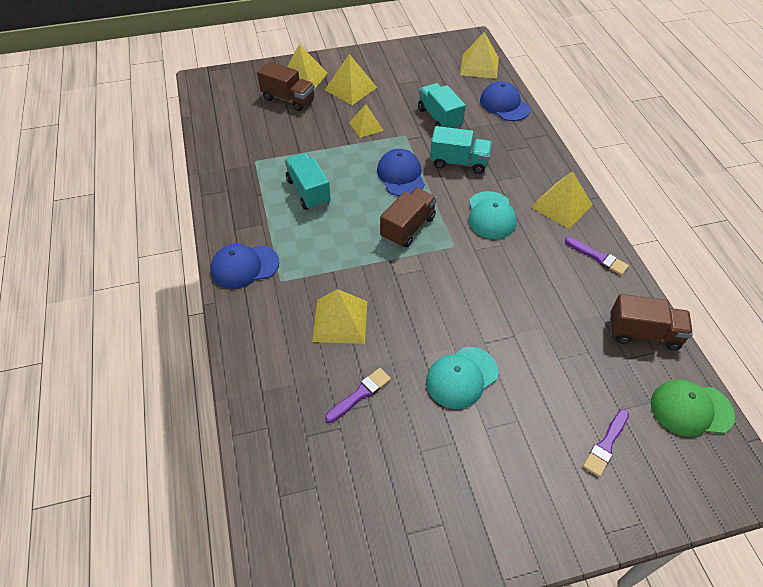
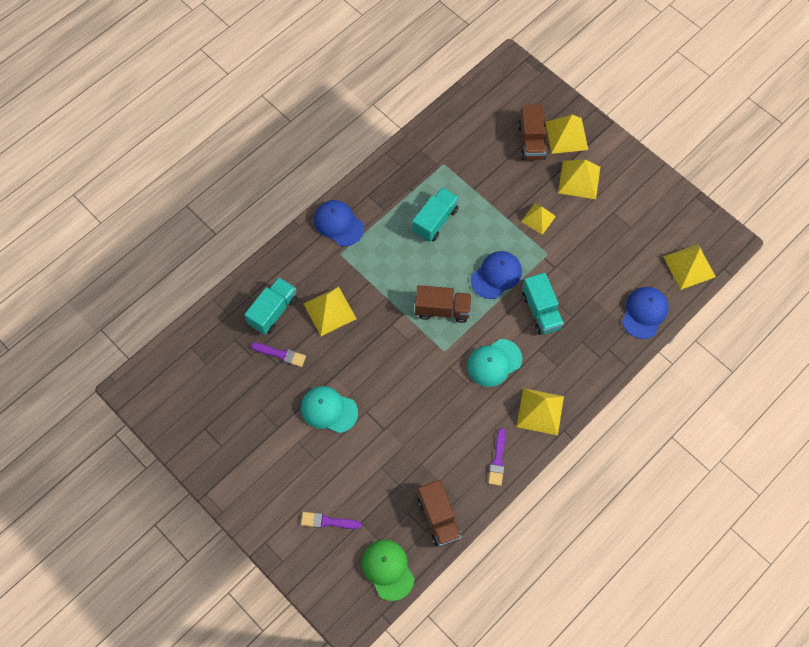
camera: 60 degrees right, 15 degrees up
(439, 118) = (588, 269): turquoise truck -> turquoise truck (273, 311)

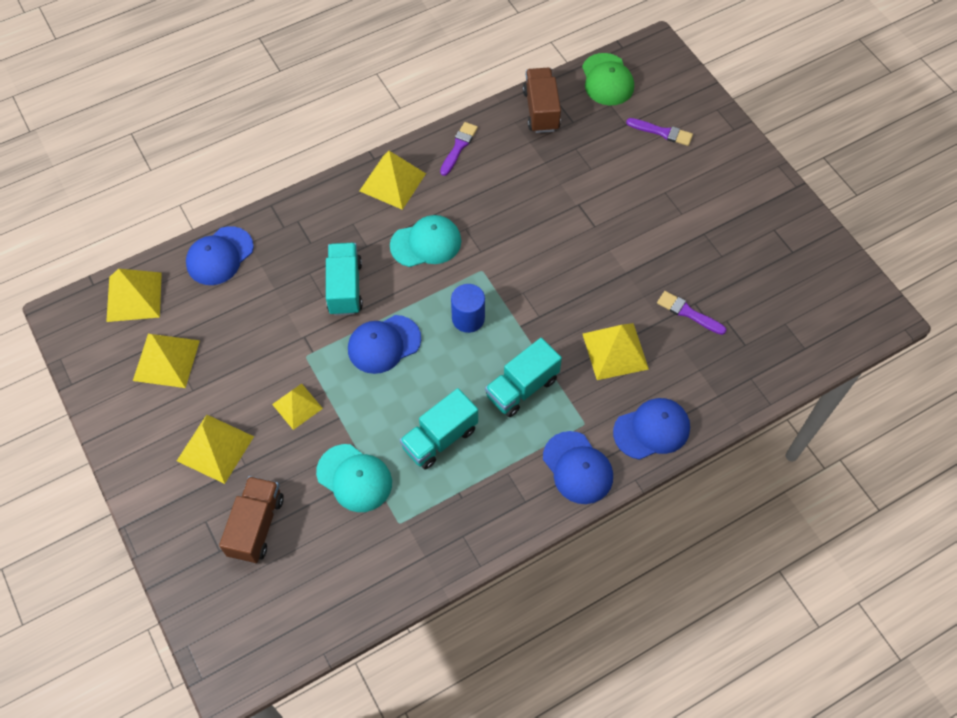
camera: 165 degrees left, 5 degrees down
(273, 311) = (690, 368): turquoise truck -> turquoise truck (522, 388)
(293, 261) = (652, 430): none -> blue cap
(329, 410) = (639, 238): turquoise cap -> turquoise cap (354, 478)
(442, 309) = (468, 318): brown truck -> blue cylinder
(566, 135) = (200, 522): yellow pyramid -> yellow pyramid (166, 360)

